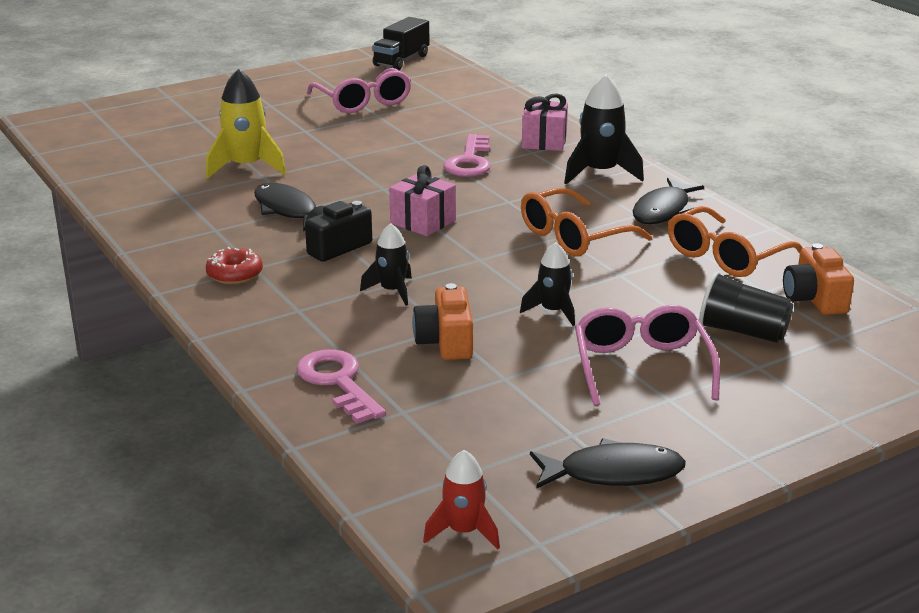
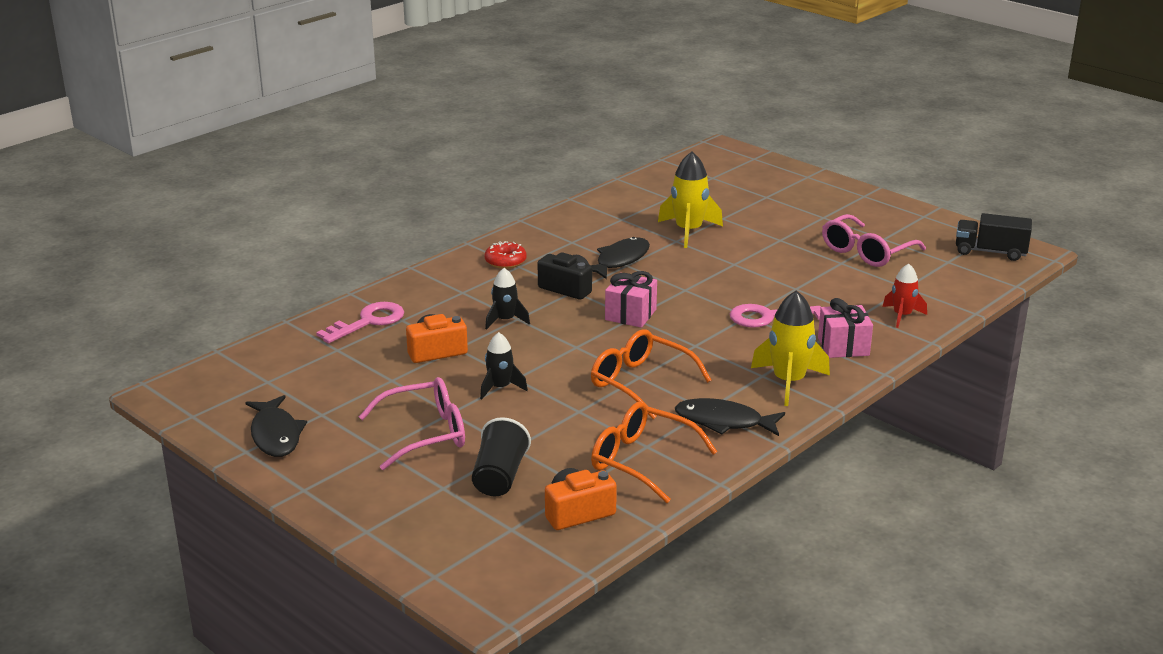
camera: 75 degrees right, 0 degrees up
(463, 531) = (203, 389): red rocket -> red rocket (902, 316)
(600, 173) = (788, 382): black rocket -> yellow rocket

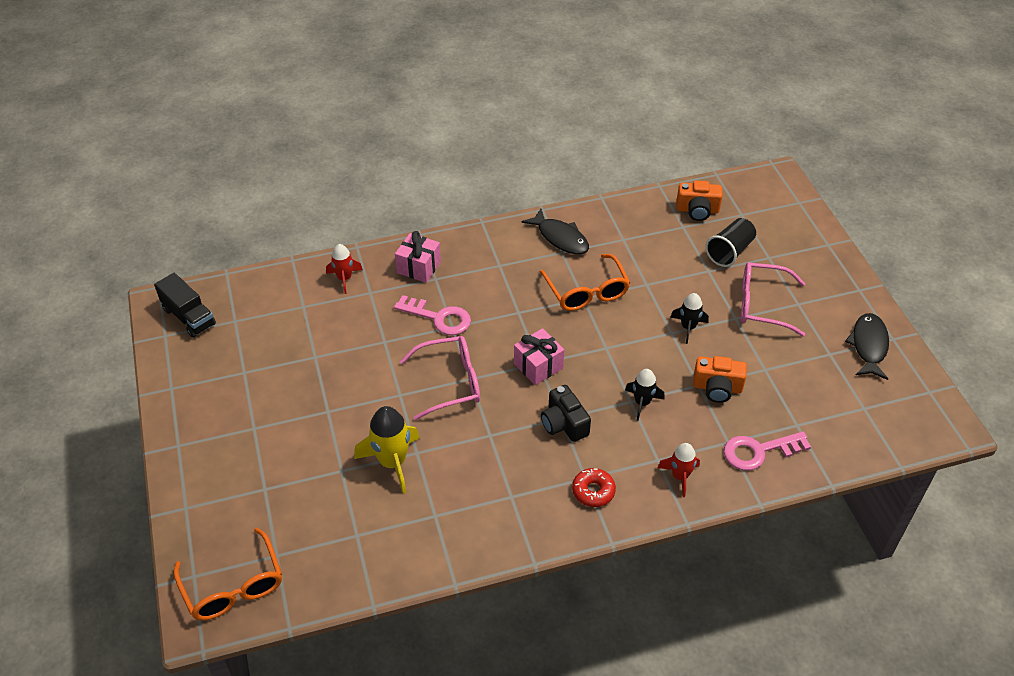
camera: 150 degrees left, 20 degrees up
(435, 288) = (680, 476): none -> red rocket
(620, 260) = (490, 444): black fish -> none
(641, 461) = (635, 229): orange glasses -> orange glasses (233, 586)
(788, 382) = (488, 252): yellow rocket -> none
(866, 252) = (280, 361): pink glasses -> pink glasses (450, 382)

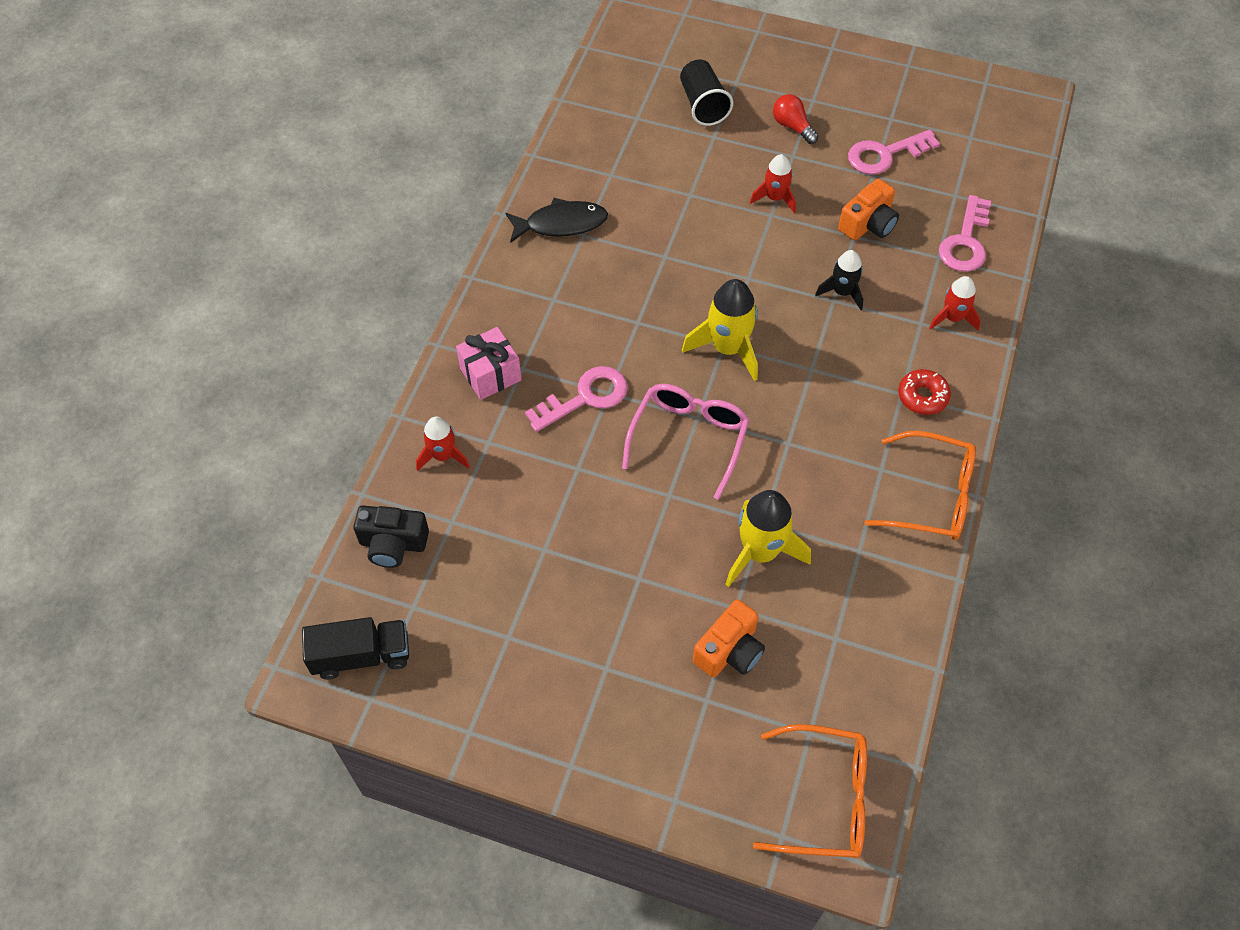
camera: 55 degrees left, 10 degrees up
(538, 366) = (727, 348): pink gift -> yellow rocket
(564, 424) = (821, 371): black camera -> black camera (393, 544)
(587, 292) = (659, 248): orange glasses -> orange glasses (932, 496)
(688, 327) = (775, 198): black rocket -> red rocket
(697, 210) = (624, 93): orange camera -> orange camera (729, 651)
(761, 305) = (792, 126): pink glasses -> red light bulb
(791, 367) = (885, 155): none -> pink key
(868, 346) = (903, 86): black fish -> none

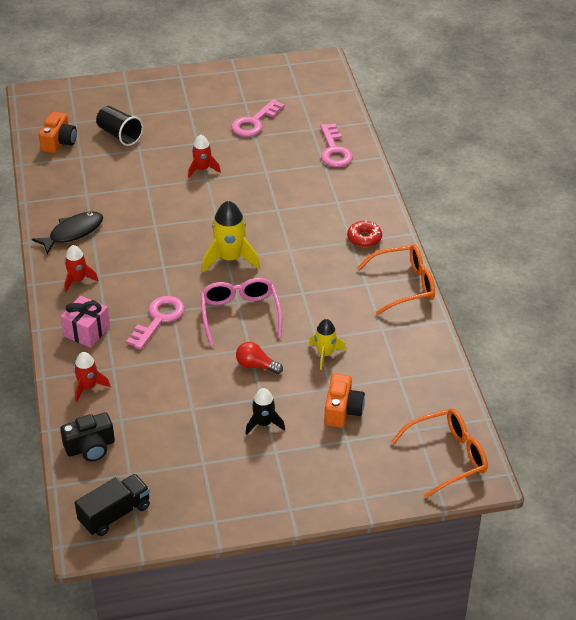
camera: 30 degrees left, 15 degrees down
(760, 552) = (325, 354): yellow rocket -> yellow rocket, size x0.61
(792, 126) = (186, 127): red light bulb -> red light bulb (256, 366)
(842, 292) = (279, 203): black rocket -> black rocket (264, 423)
(868, 224) = (270, 162): orange camera -> orange camera (59, 142)
(952, 318) = (354, 192): red rocket -> red rocket (78, 280)

